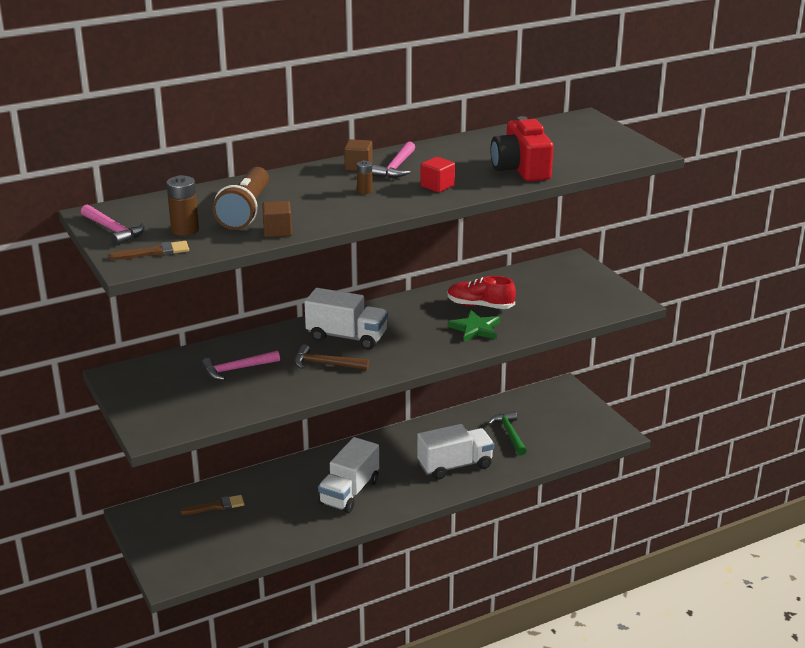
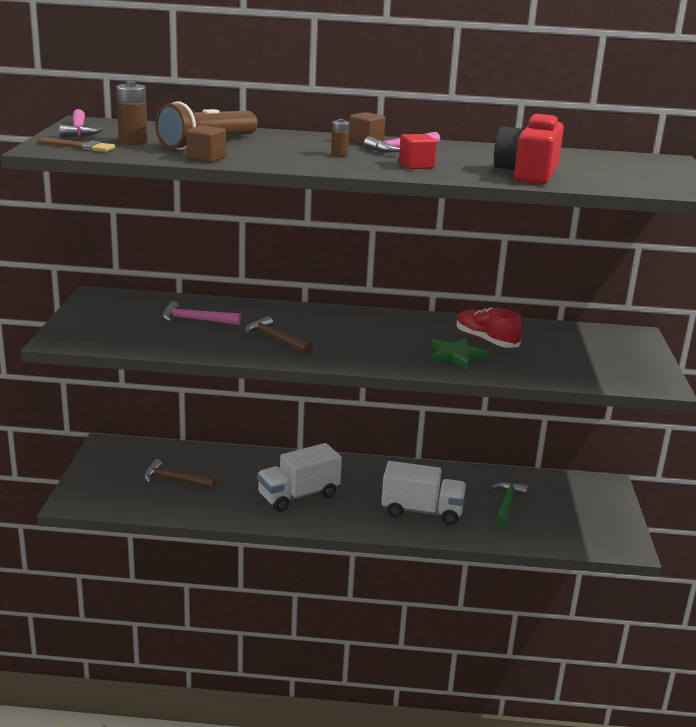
camera: 30 degrees right, 5 degrees down
(216, 506) = (175, 463): brown brush -> none
(234, 521) = (175, 480): none -> brown hammer
(347, 337) = (323, 326): white truck -> none

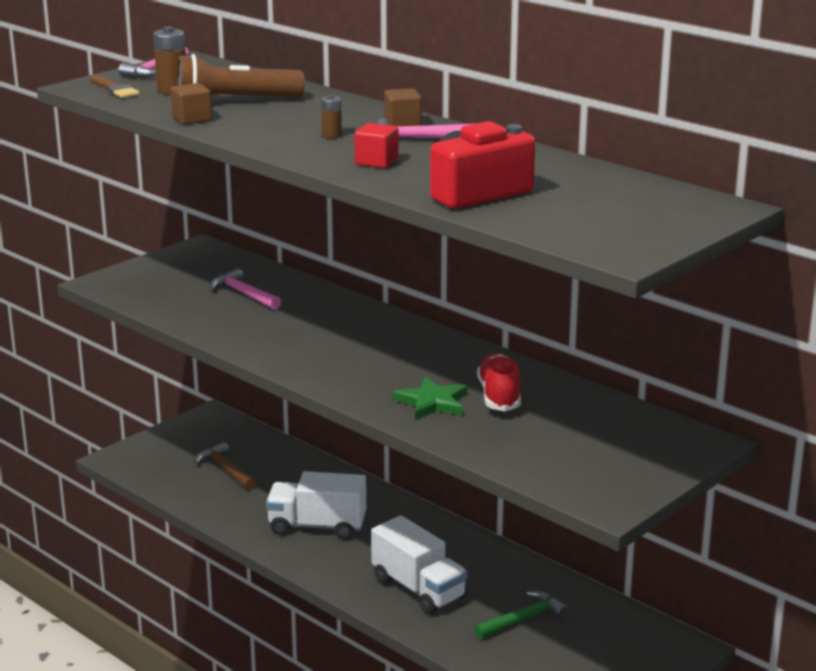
camera: 40 degrees right, 0 degrees up
(276, 339) = (283, 333): brown hammer -> none

